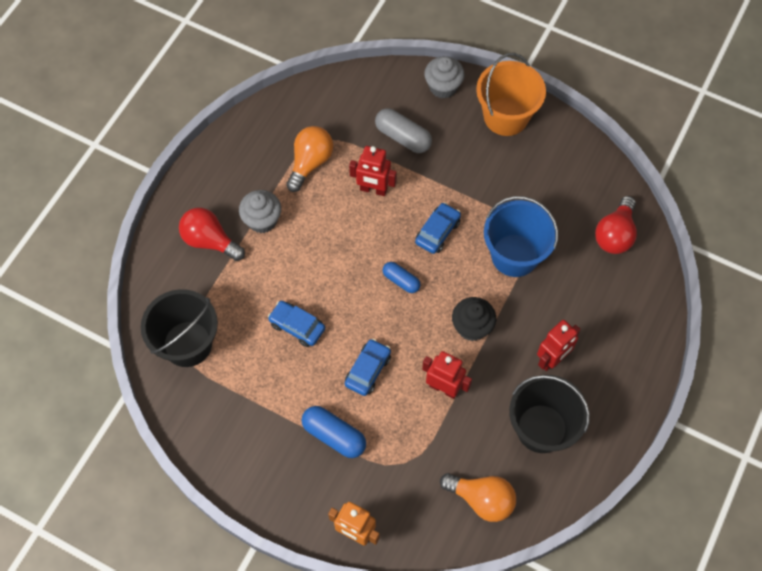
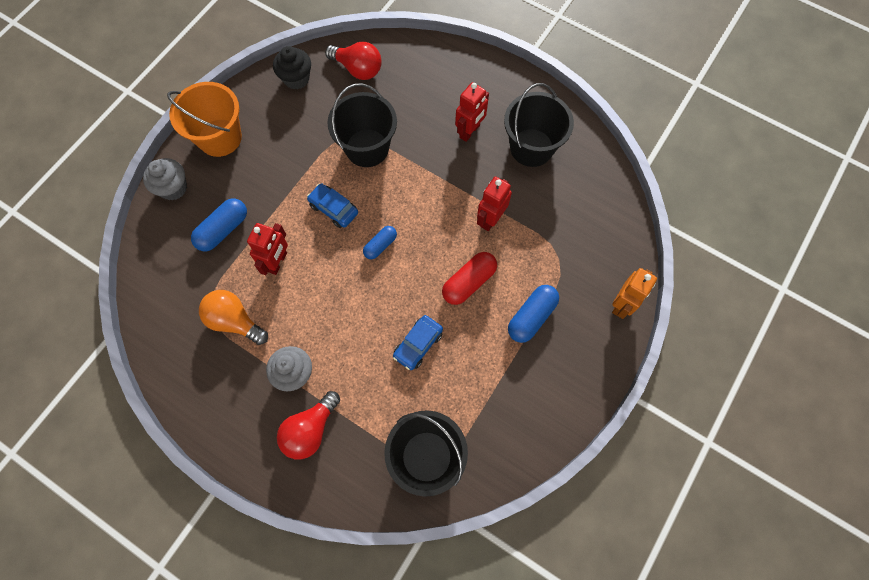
camera: 85 degrees left, 5 degrees up
(368, 370) = (469, 282): blue car -> red capsule
(403, 137) = (223, 230): grey capsule -> blue capsule
(472, 327) = (434, 190): black cupcake -> black cupcake (296, 79)
(481, 499) = (592, 200): orange light bulb -> none
(514, 255) = (367, 148): blue bucket -> black bucket
(552, 359) = (470, 131): red robot -> red robot turned 75 degrees clockwise

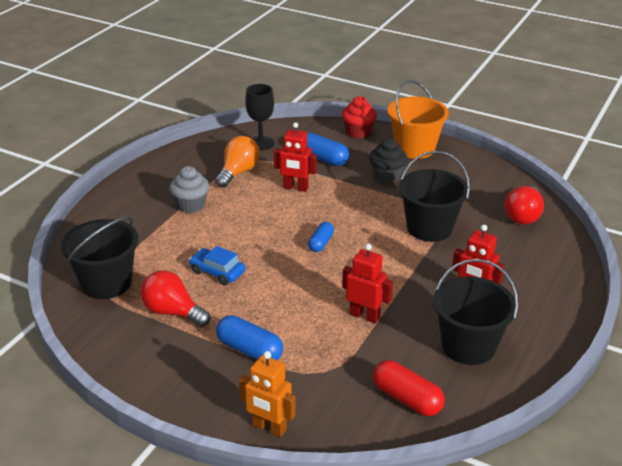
camera: 85 degrees right, 35 degrees down
(173, 188) = (358, 132): grey cupcake -> red cupcake
(175, 294) = (261, 143): none -> black goblet
(296, 79) = (495, 181): black cupcake -> black cupcake (387, 176)
(310, 430) = (139, 217): red light bulb -> red light bulb (173, 312)
(333, 209) = (355, 213): blue car -> none
(380, 245) = (321, 243): blue capsule -> blue capsule turned 75 degrees clockwise
(469, 282) = (286, 302): red capsule -> red capsule (407, 399)

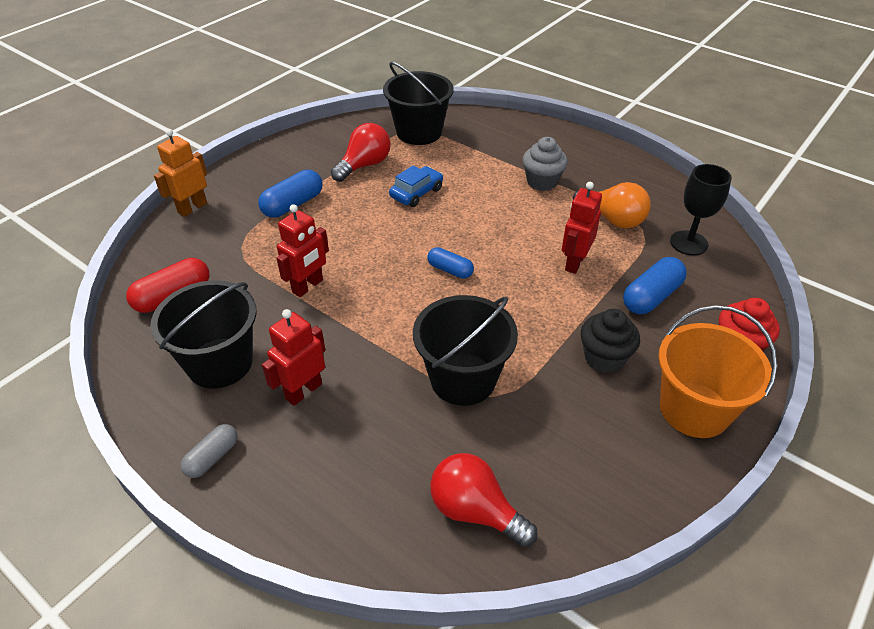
camera: 100 degrees right, 10 degrees up
(550, 326) = (212, 457): none -> grey capsule

